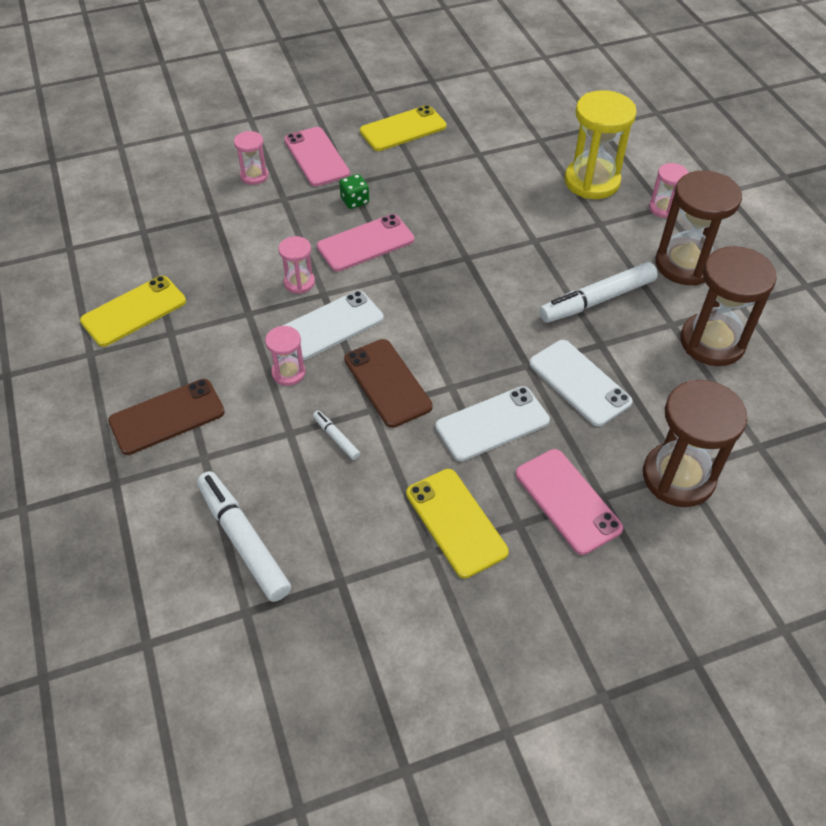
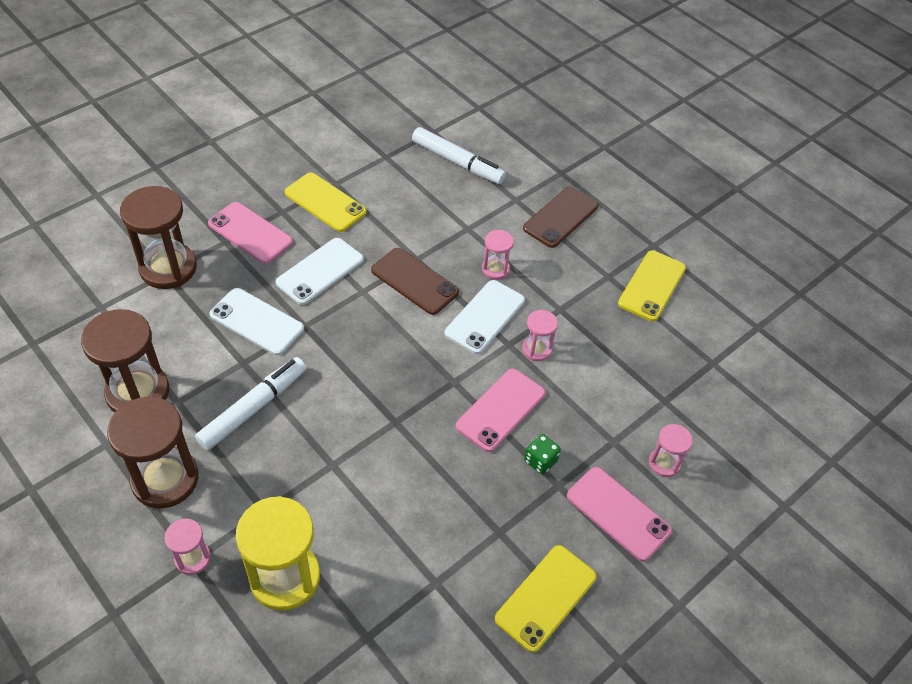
camera: 155 degrees right, 0 degrees up
(336, 438) = (432, 233): white marker -> none

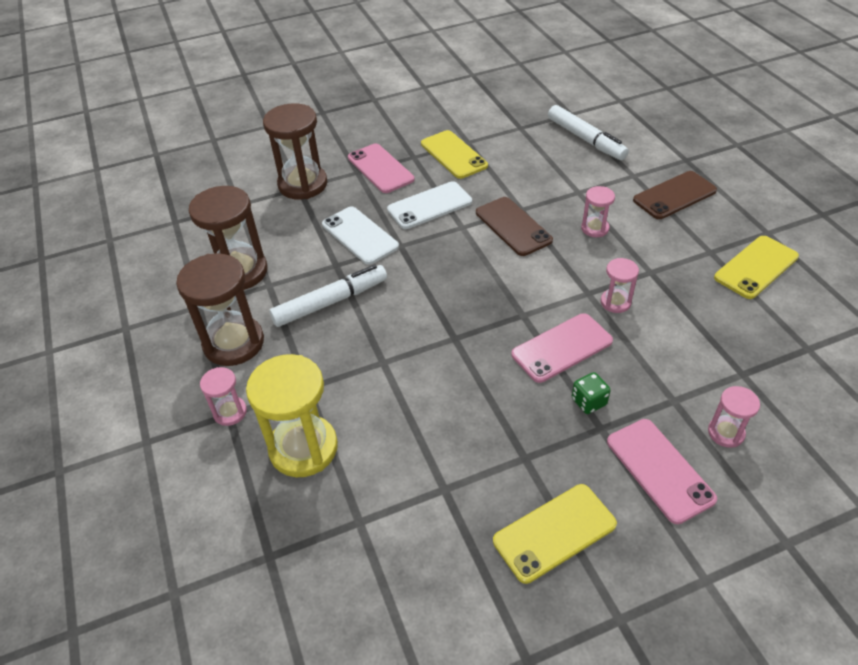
camera: 25 degrees right, 5 degrees down
(485, 317) = (571, 266): white phone -> none

